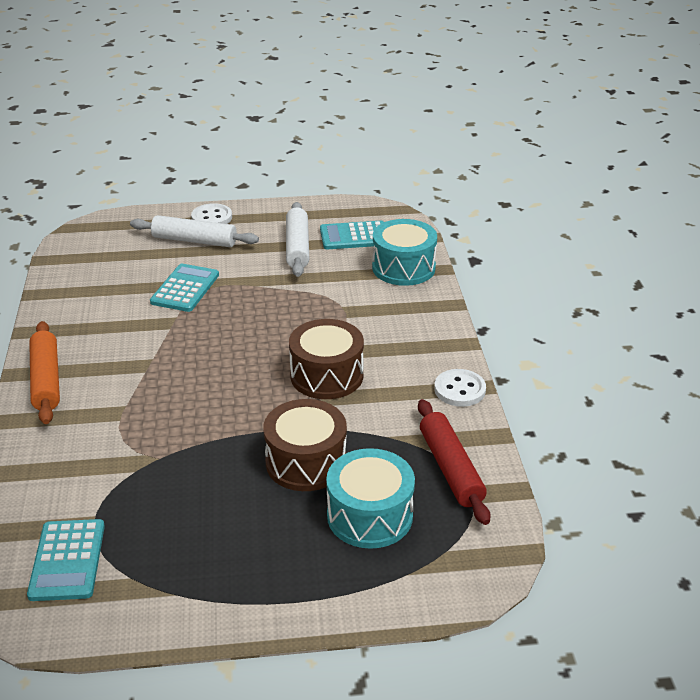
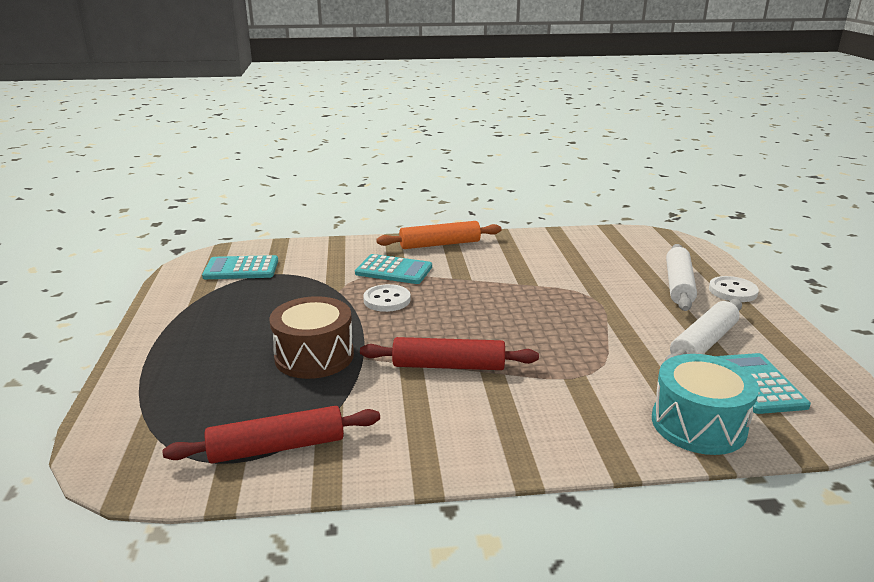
camera: 90 degrees right, 10 degrees down
(185, 288) = (586, 286): turquoise calculator -> turquoise calculator (393, 270)
(297, 247) = (703, 343): white rolling pin -> white rolling pin turned 45 degrees counterclockwise
(326, 375) = (448, 366): brown drum -> red rolling pin
(370, 515) = (227, 391): turquoise drum -> none
(459, 390) = (421, 463): white button -> white button (387, 300)

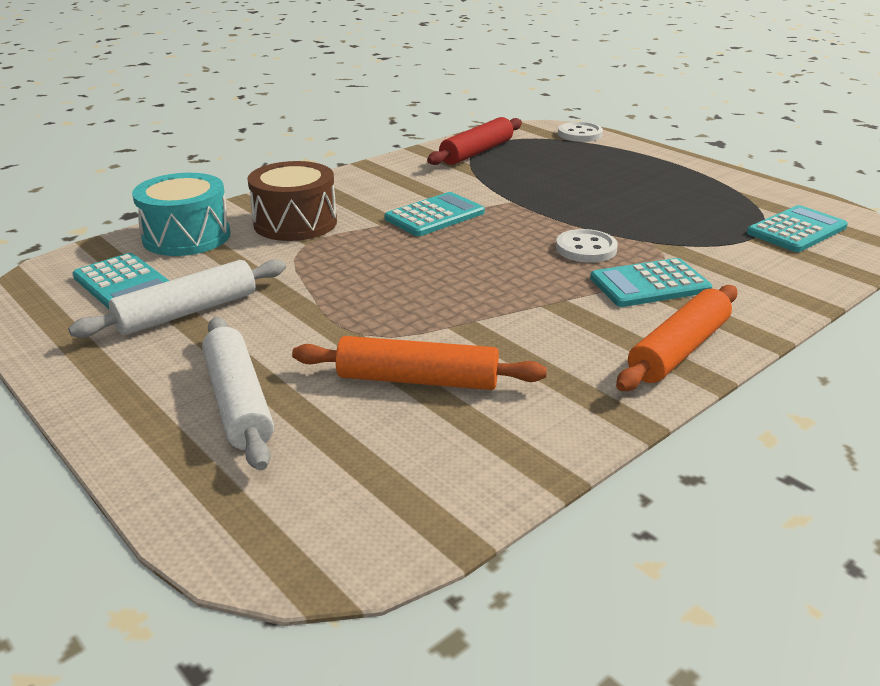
camera: 145 degrees right, 5 degrees up
(314, 356) = (551, 191): brown drum -> brown drum (295, 223)
(448, 366) = (435, 216): red rolling pin -> turquoise calculator
(579, 268) = (417, 380): none -> orange rolling pin
(703, 343) = (187, 312): white rolling pin -> white rolling pin turned 45 degrees clockwise
(732, 291) = (141, 421): white button -> white button (579, 134)

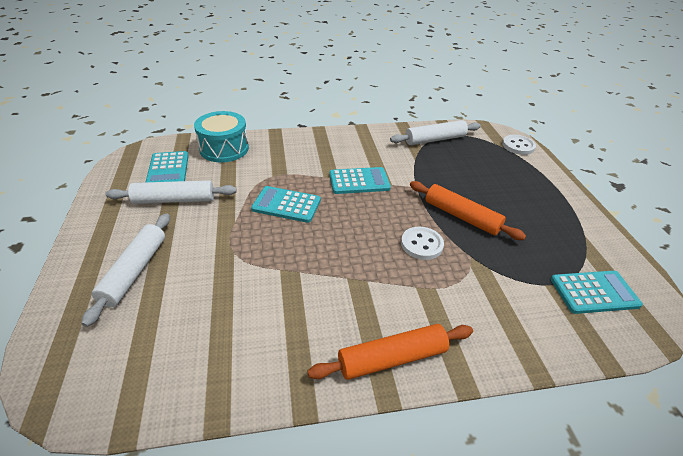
camera: 30 degrees right, 10 degrees up
(295, 223) = (282, 158): brown drum -> none
(417, 380) = (225, 301): orange rolling pin -> orange rolling pin (461, 216)
(477, 152) = (435, 139): red rolling pin -> white rolling pin
(649, 284) = (432, 293): turquoise calculator -> turquoise calculator (286, 205)

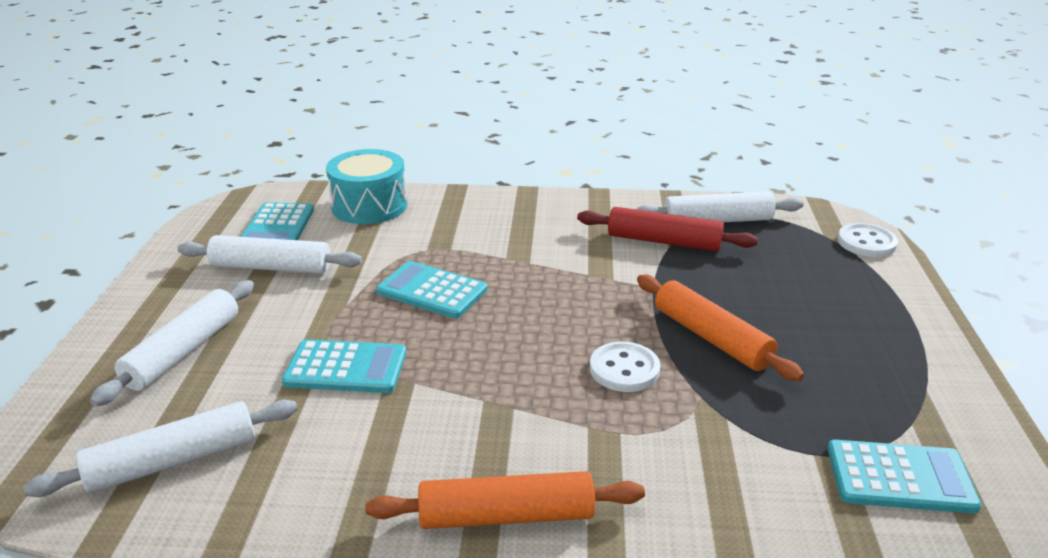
camera: 15 degrees right, 10 degrees down
(157, 358) = (173, 461): none -> white rolling pin
(359, 181) = (560, 270): turquoise calculator -> turquoise calculator (346, 368)
(411, 156) = (664, 241): none -> red rolling pin

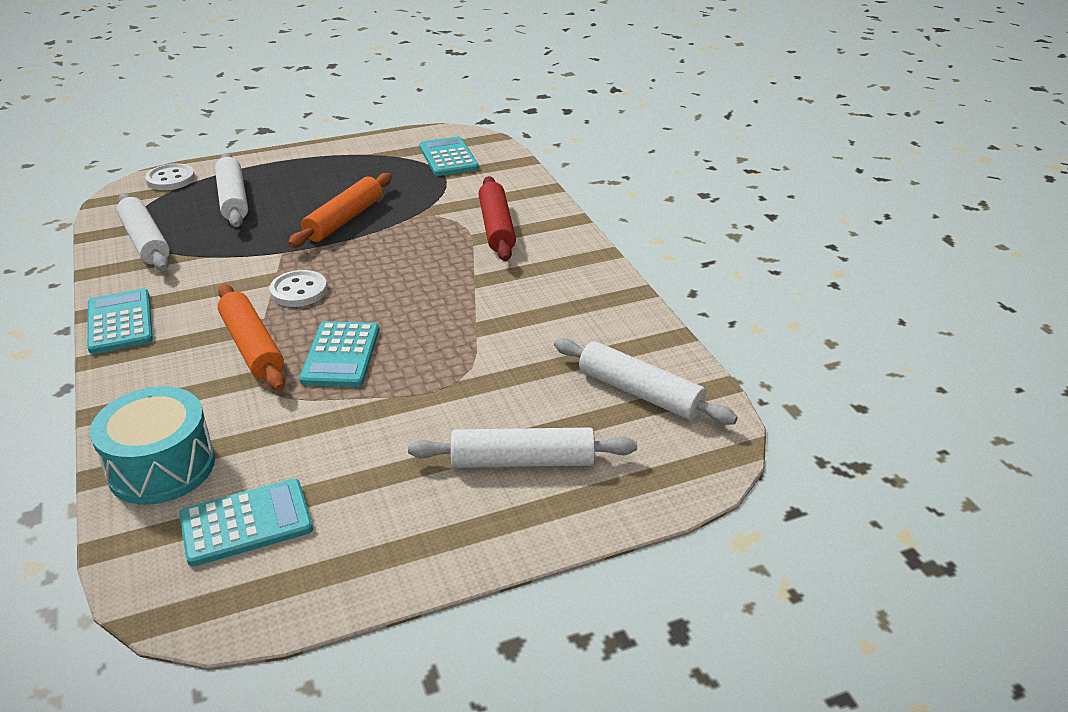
camera: 115 degrees left, 5 degrees up
(271, 267) = (345, 479): white rolling pin -> white rolling pin (233, 199)
(346, 368) = (481, 358): turquoise calculator -> turquoise calculator (120, 322)
(506, 516) = (569, 252): orange rolling pin -> orange rolling pin (252, 346)
(624, 369) = (403, 244): white button -> white button (299, 291)
(664, 241) = (196, 260): red rolling pin -> red rolling pin (496, 227)

